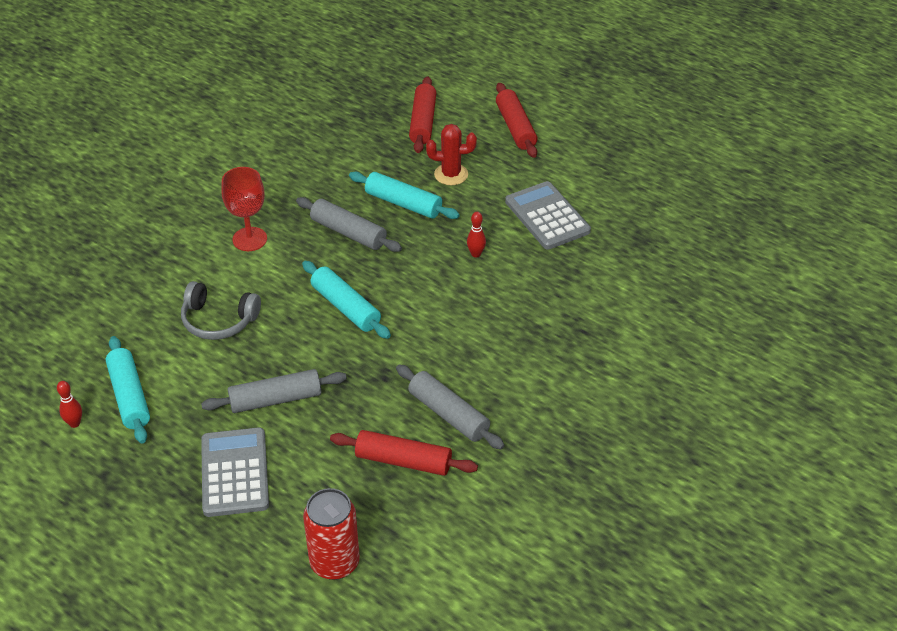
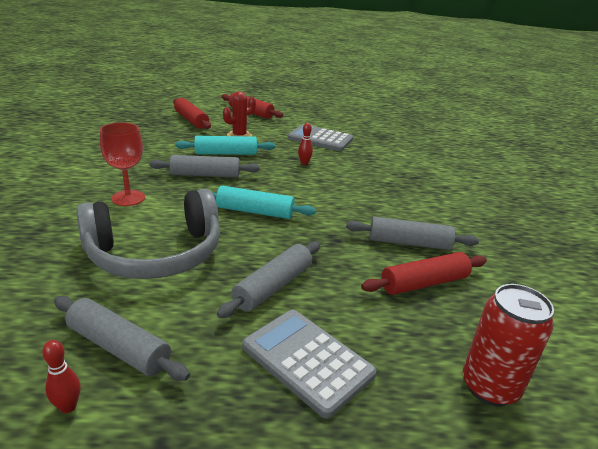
camera: 40 degrees left, 15 degrees down
(129, 396) = (119, 347): turquoise rolling pin -> grey rolling pin
(218, 320) = (155, 253): grey headphones -> grey headphones, size x1.72

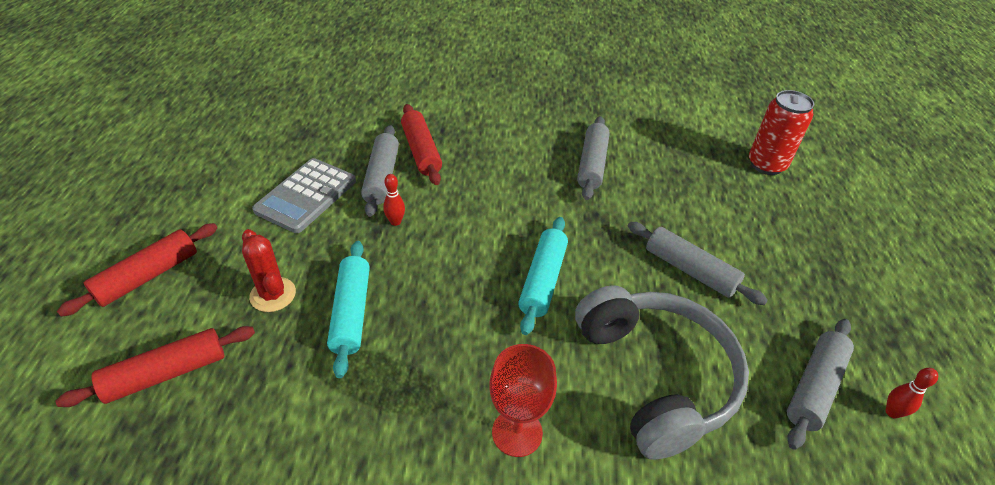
camera: 85 degrees left, 15 degrees up
(205, 175) = (434, 337): grey rolling pin -> grey rolling pin (381, 177)
(307, 360) = (778, 254): grey calculator -> none
(424, 283) = (656, 169): red rolling pin -> red rolling pin (421, 151)

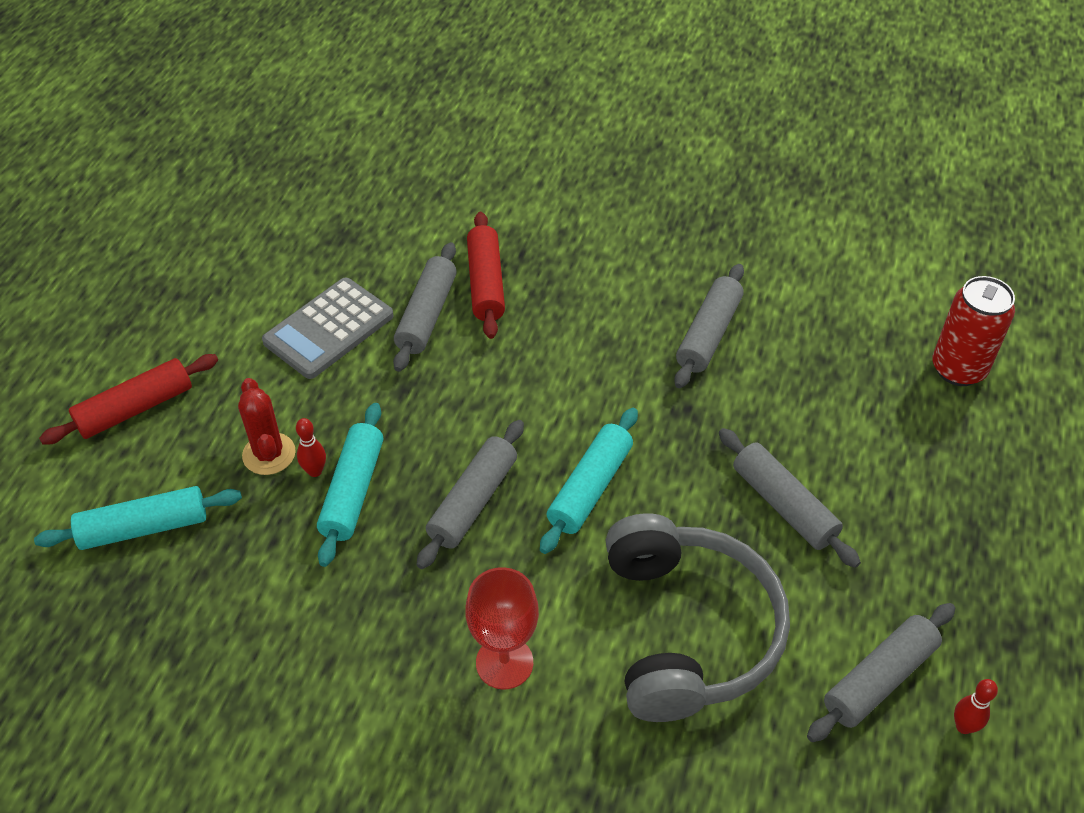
camera: 15 degrees right, 5 degrees up
(166, 374) = (144, 528): red rolling pin -> turquoise rolling pin
(395, 222) = (430, 381): red bowling pin -> red bowling pin (315, 471)
(453, 305) = (472, 501): none -> grey rolling pin

